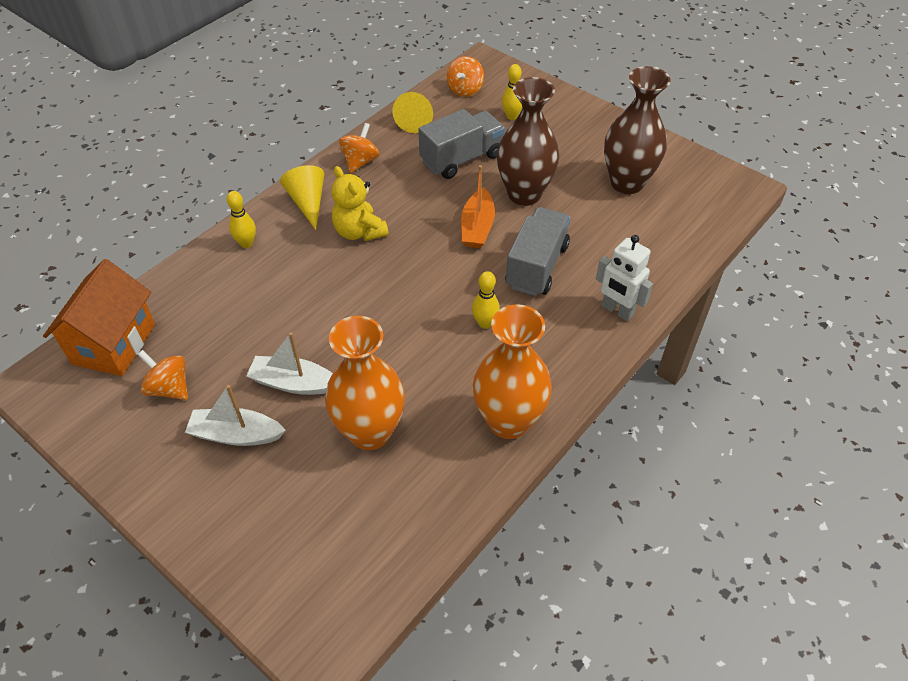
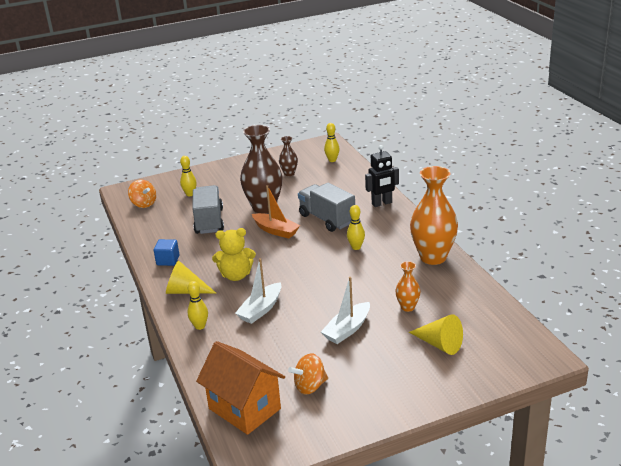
camera: 60 degrees left, 20 degrees down
(236, 434) = (372, 362): white boat -> white boat (261, 309)
(360, 161) = (168, 260): orange spinning top -> blue cube
(370, 432) = (407, 307): orange vase -> orange vase, size x0.49
(415, 120) = (151, 229): yellow cone -> yellow cone (439, 344)
(617, 310) = (382, 203): white robot -> black robot
(627, 183) = (289, 173): brown vase -> brown vase, size x0.49
(698, 212) = (332, 160): none -> yellow bowling pin

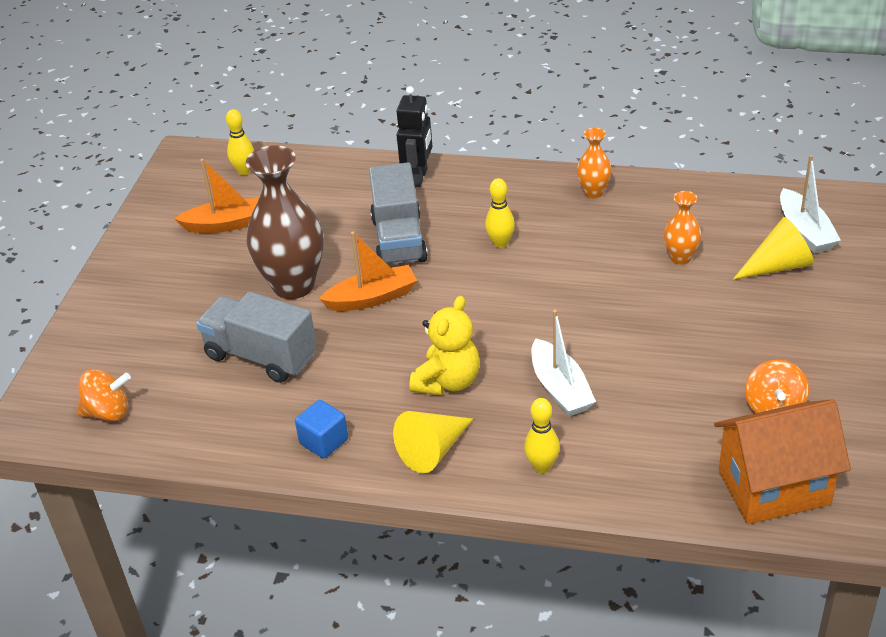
camera: 55 degrees left, 10 degrees up
(190, 194) = (148, 348): yellow bowling pin -> none
(289, 173) = (226, 224): brown vase -> orange boat
(327, 219) = (399, 239): grey truck -> grey truck turned 90 degrees counterclockwise
(347, 329) = (681, 327): white boat -> white boat (805, 231)
(433, 257) = (593, 192): orange vase -> orange vase, size x0.49

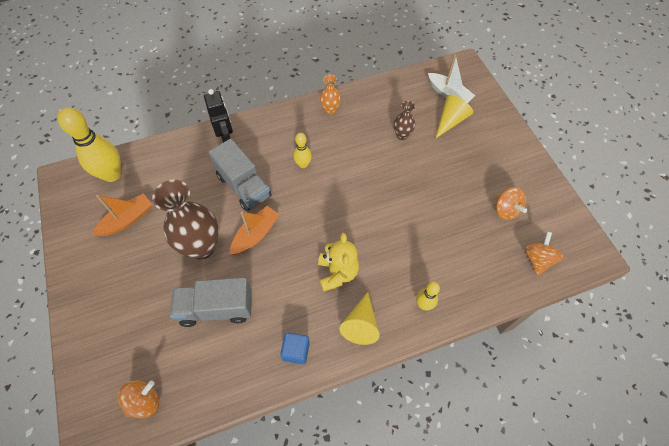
camera: 35 degrees left, 20 degrees up
(244, 171) = (112, 175): yellow bowling pin -> yellow bowling pin, size x1.95
(560, 388) = (399, 248): white boat -> none
(680, 258) = (402, 135): orange vase -> brown vase
(774, 488) = (537, 259): orange house -> orange spinning top

